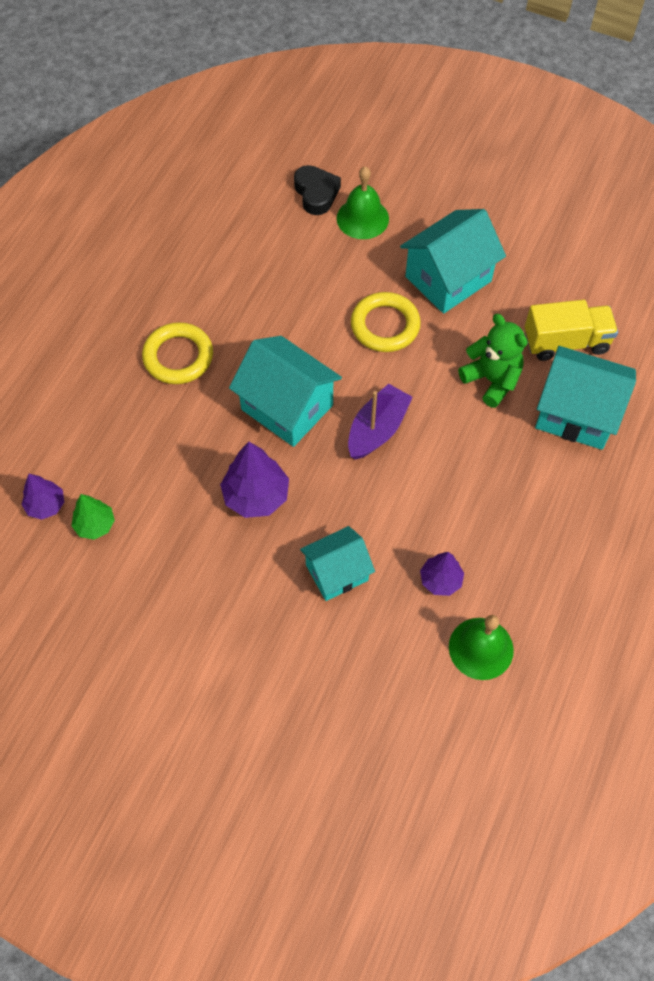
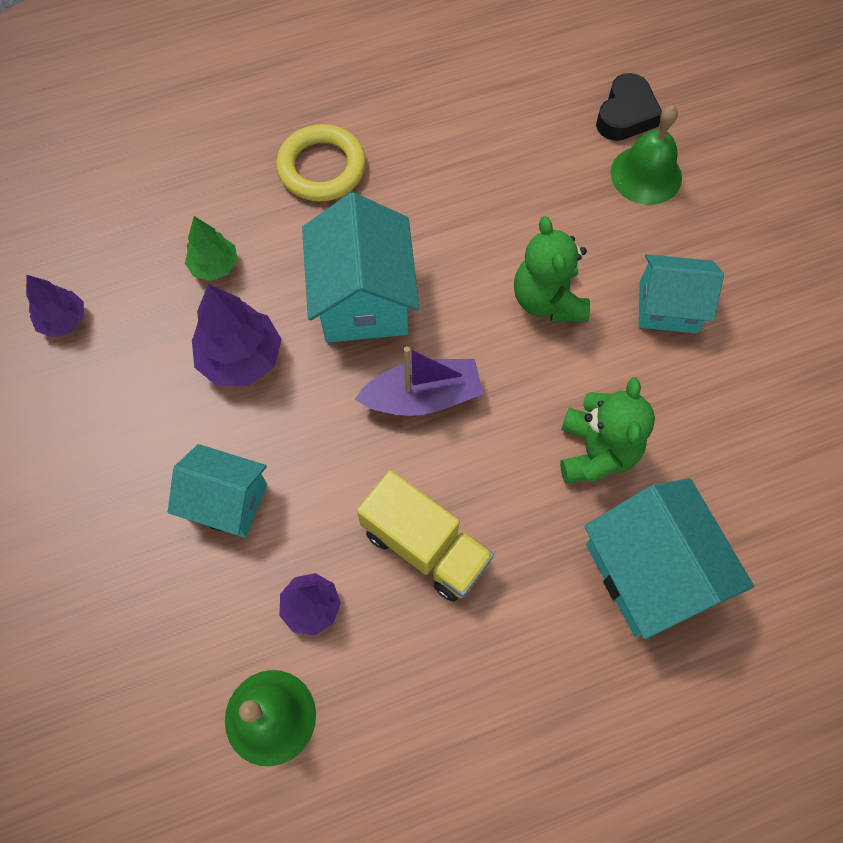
camera: 45 degrees right, 5 degrees up
(46, 505) = (69, 206): purple tree -> purple tree (64, 320)
(95, 525) = (85, 259): green tree -> green tree (214, 266)
(385, 325) = (547, 300): yellow ring -> green teddy bear
(448, 279) = (668, 307): turquoise house -> turquoise house, size x0.65
(566, 342) = (725, 483): yellow truck -> yellow truck (425, 546)

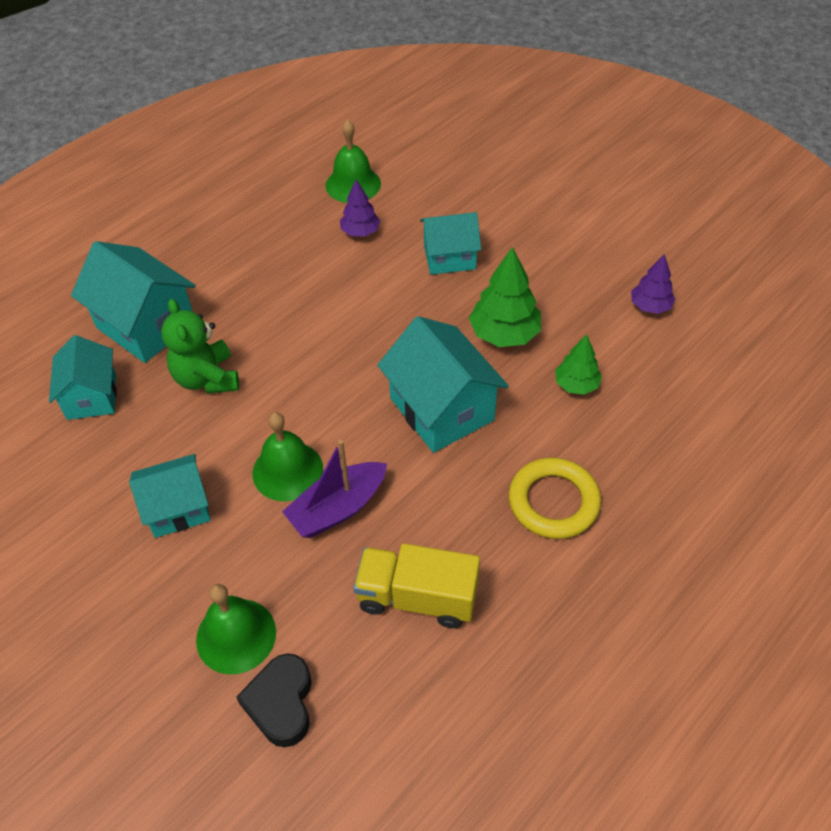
camera: 155 degrees right, 15 degrees down
(241, 358) = (504, 334): purple tree -> green tree
(422, 397) = (354, 362): purple boat -> purple boat (338, 508)
(425, 546) = (305, 283): yellow truck -> yellow truck (417, 597)
(547, 300) = (287, 471): green teddy bear -> green bell
(736, 487) = (92, 396): none -> turquoise house

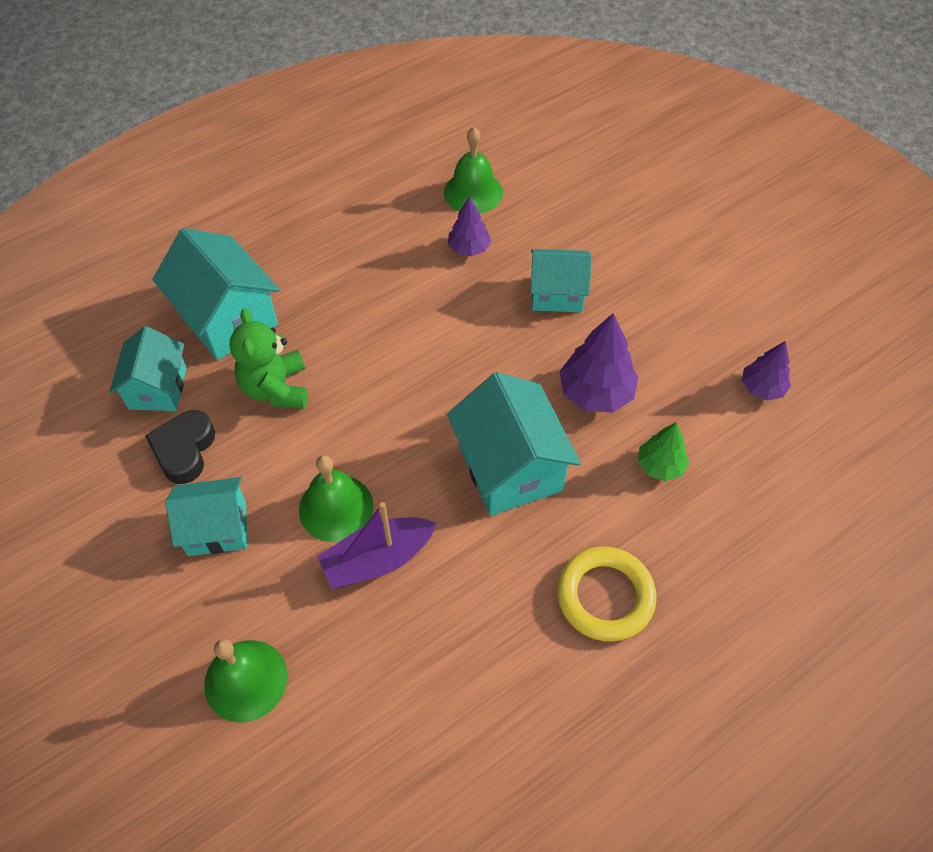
camera: 10 degrees right, 5 degrees up
(281, 703) = (275, 764): black heart -> black heart (184, 450)
(417, 597) = (438, 676): yellow truck -> none
(504, 334) = (595, 393): green tree -> purple tree

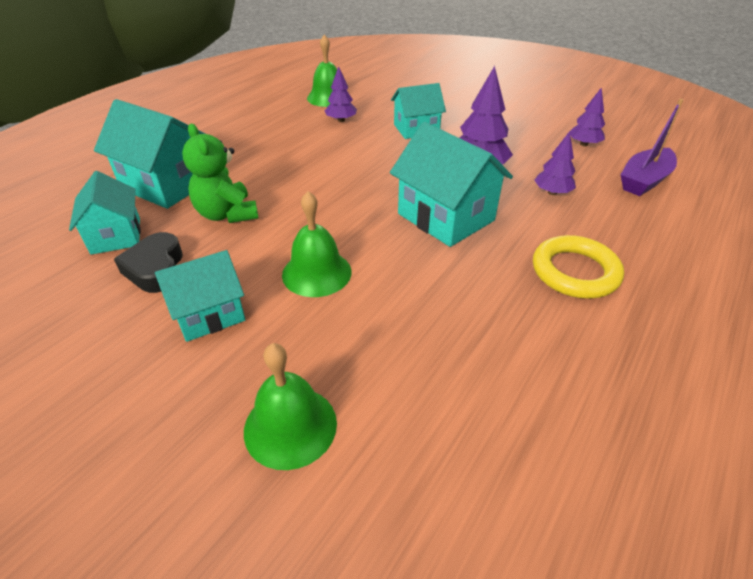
camera: 20 degrees left, 15 degrees down
(378, 559) = (373, 297): purple boat -> purple boat (644, 181)
(660, 465) = (552, 192): green tree -> purple tree

